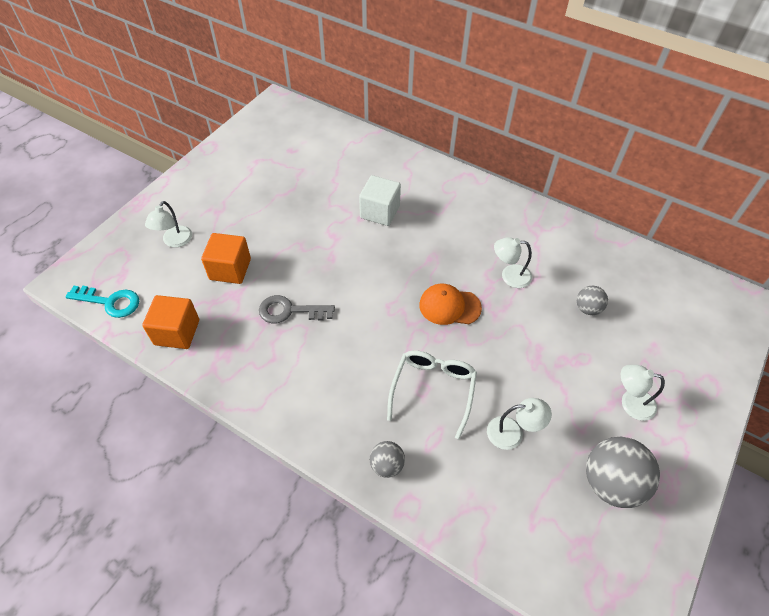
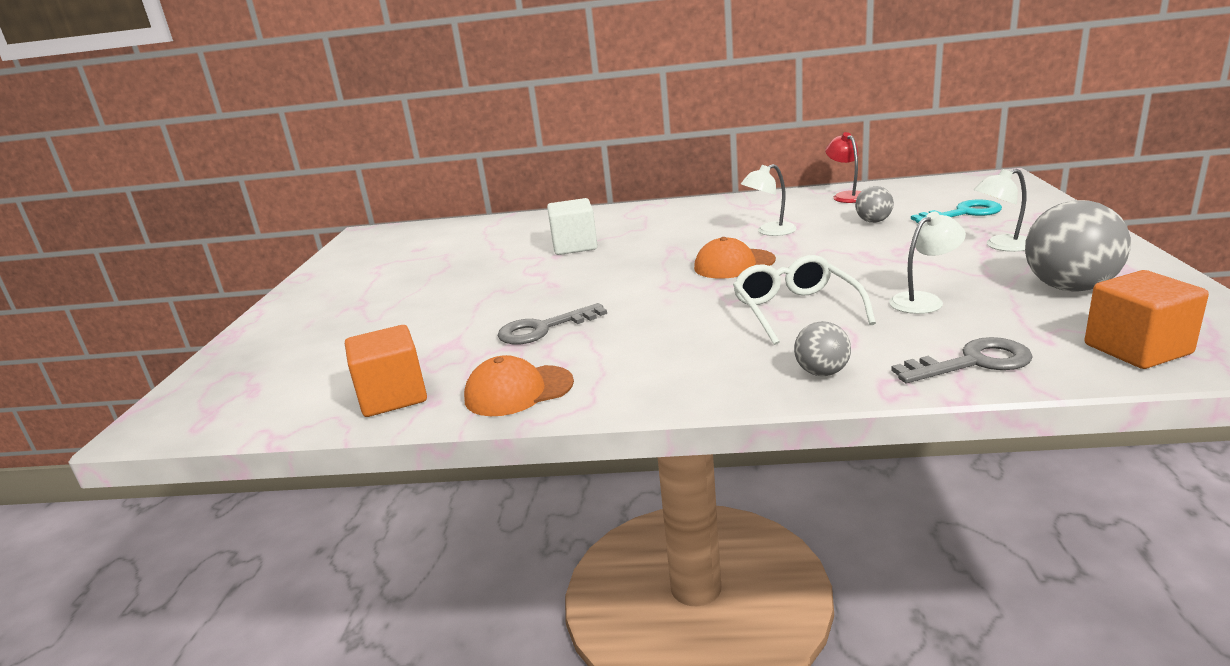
camera: 25 degrees left, 30 degrees down
(110, 302) = (251, 413): turquoise key -> turquoise key (963, 213)
(175, 241) = (316, 341): white lamp -> none
(230, 269) = (423, 332): orange cube -> orange cube (1137, 349)
(234, 370) = (518, 391): none -> orange cap
(469, 515) = (973, 362): none -> grey key
(609, 256) = (847, 196): none -> red lamp

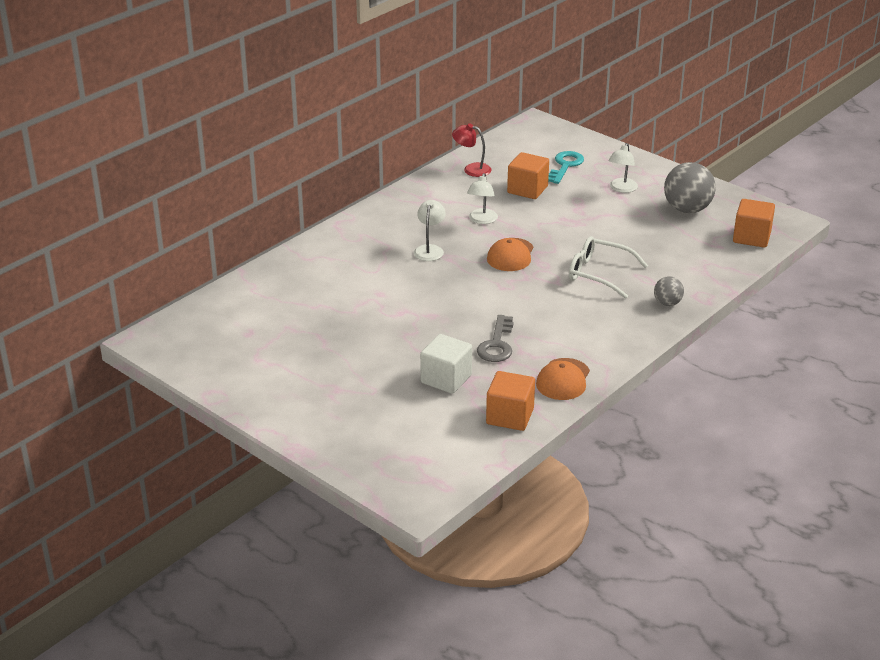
camera: 55 degrees left, 10 degrees up
(574, 246) = (375, 281): white cube -> white cube (446, 379)
(873, 221) = (527, 189): grey ball -> orange cube
(924, 300) = (643, 242): white lamp -> white lamp (429, 249)
(973, 362) = (710, 271): grey key -> none

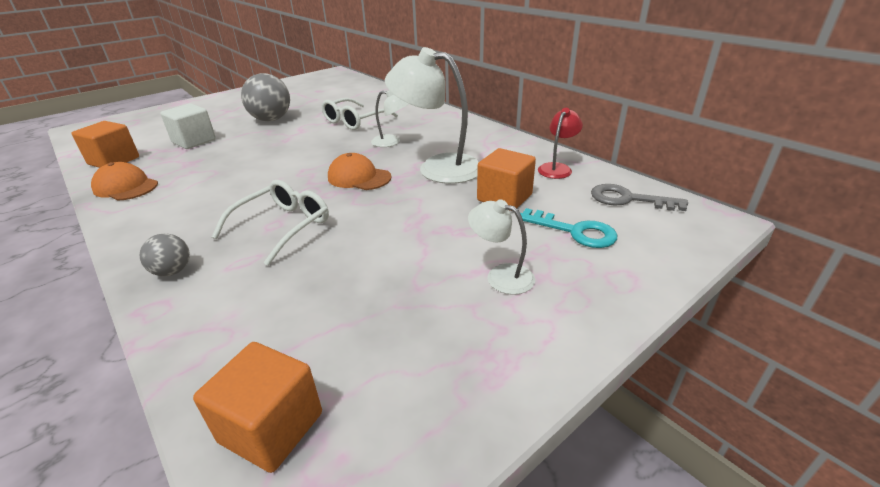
camera: 100 degrees right, 0 degrees up
(371, 281) = (355, 121): none -> white glasses
(482, 220) = (438, 167): white lamp -> white lamp, size x1.92
(497, 344) = (215, 162): grey key -> grey key (628, 199)
(687, 209) = (415, 344): grey ball -> grey ball (271, 119)

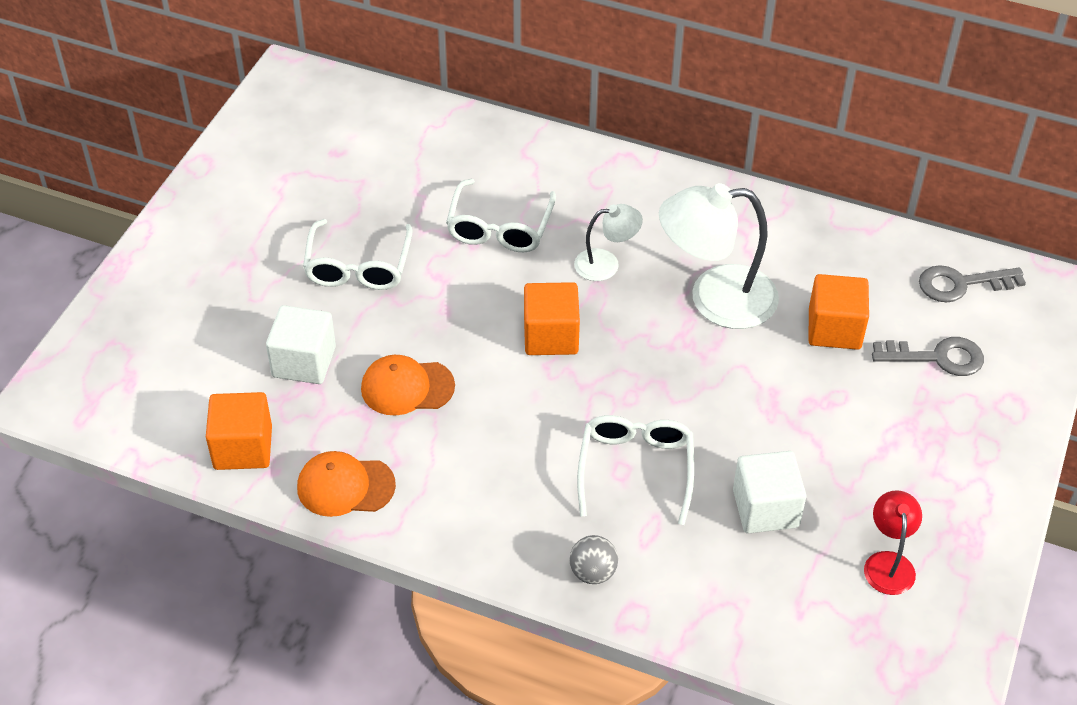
camera: 30 degrees left, 15 degrees up
(271, 119) = (358, 266): grey ball -> white glasses
(271, 427) = (854, 656): orange cube -> orange cube (551, 336)
(339, 277) = (765, 508): none -> white cube
(359, 177) = (636, 354): orange cap -> orange cap (407, 387)
(501, 275) = (909, 445): white lamp -> none
(557, 168) = (855, 250): red lamp -> red lamp (888, 563)
(574, 231) = (937, 357): turquoise key -> grey key

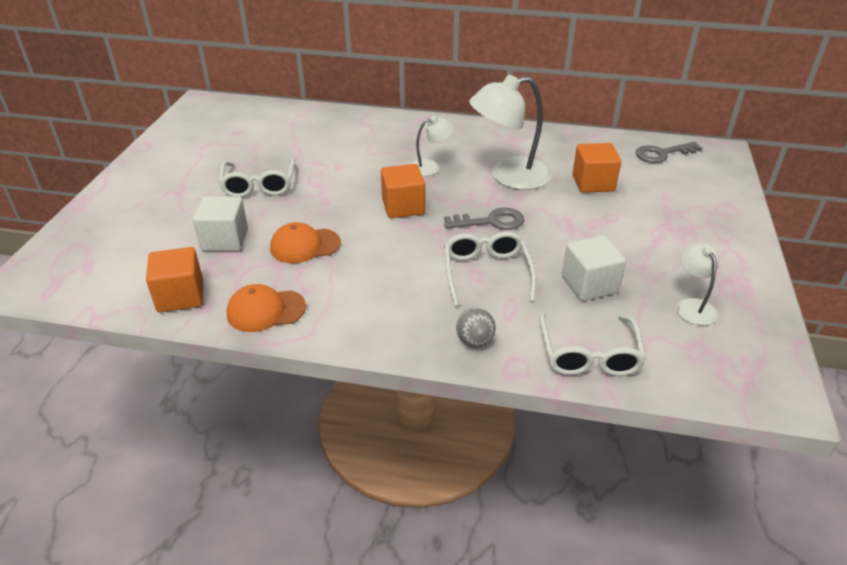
camera: 10 degrees left, 10 degrees down
(500, 227) = (354, 156): white glasses -> white glasses (589, 354)
(888, 563) = (692, 306): red lamp -> white lamp
(937, 357) = (666, 190): grey key -> grey key (491, 221)

